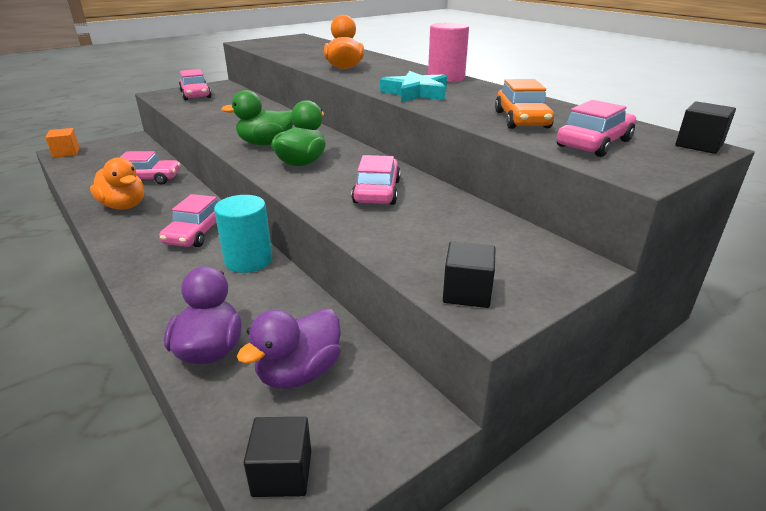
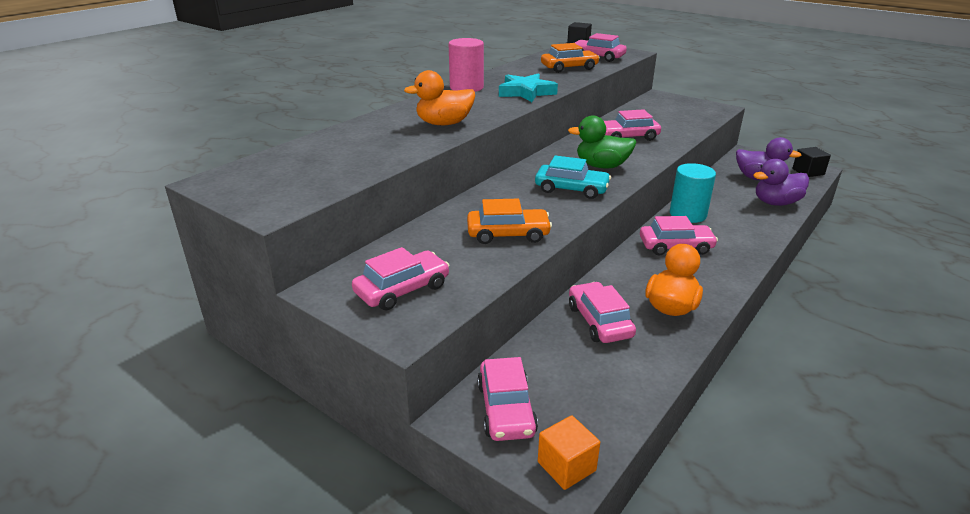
camera: 105 degrees left, 0 degrees up
(120, 146) = (506, 409): none -> pink car
(220, 118) = (508, 234): none -> orange car
(266, 143) = (571, 189): green duck -> turquoise car
(467, 292) = (709, 111): black cube -> none

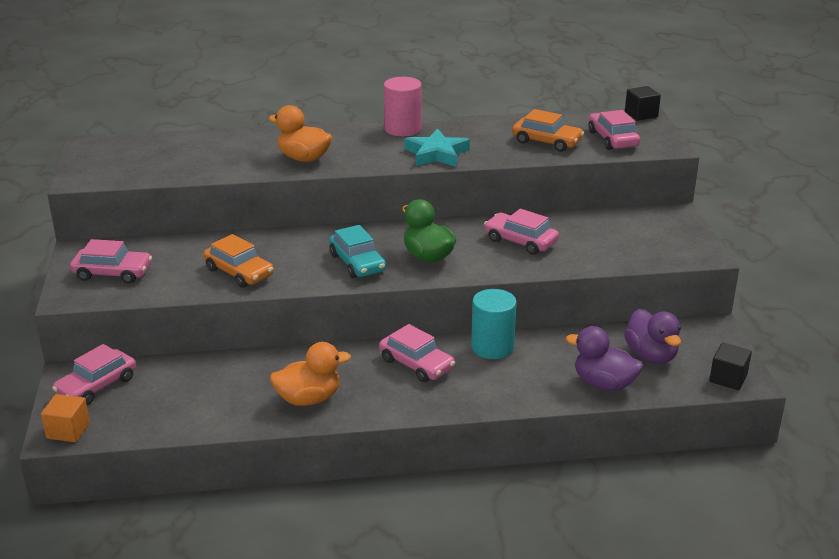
camera: 45 degrees right, 0 degrees up
(599, 321) = (244, 376): pink car -> none

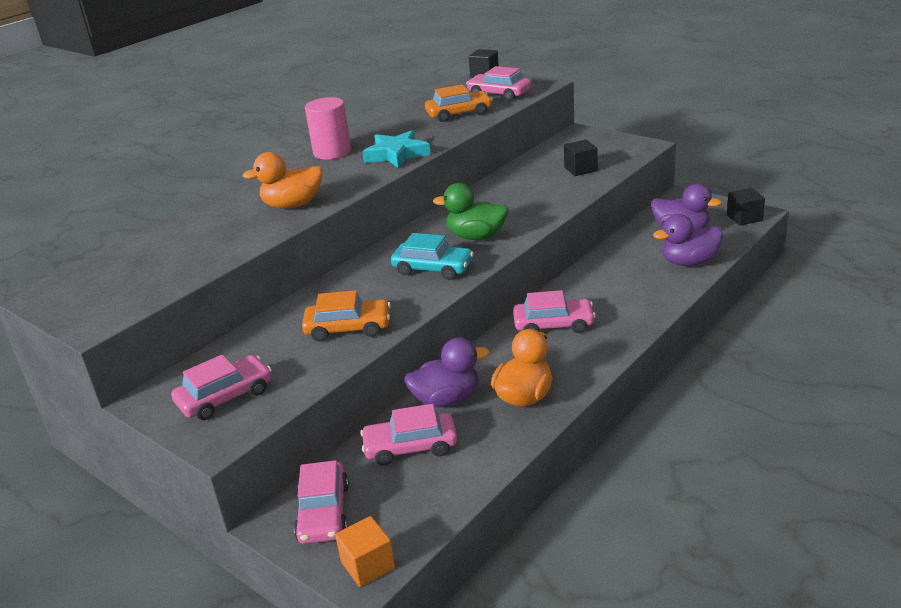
camera: 40 degrees left, 0 degrees up
(265, 367) = (447, 399): none -> purple duck
(492, 347) = (581, 283): turquoise cylinder -> none
(520, 241) = (519, 195): pink car -> pink car (410, 447)
(608, 246) = (580, 169): none -> black cube

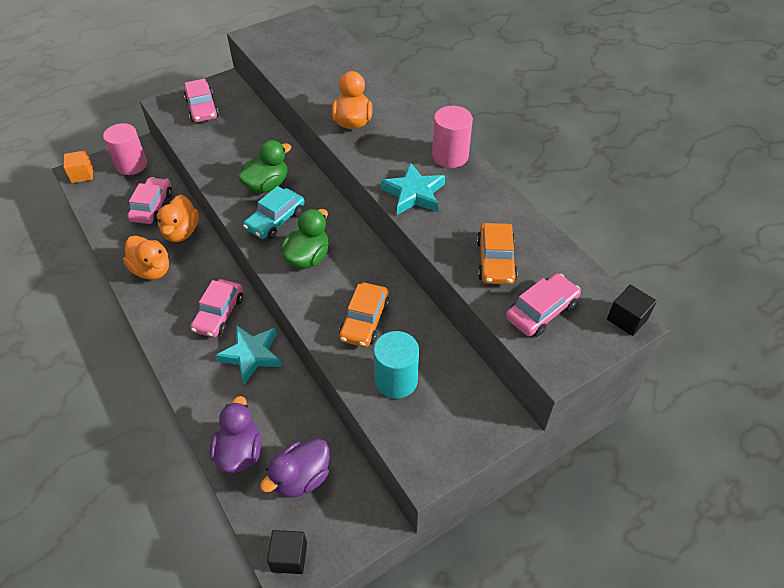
camera: 105 degrees right, 20 degrees up
(324, 512) = (131, 165): pink car -> pink cylinder
(348, 328) = (231, 164): orange car -> orange car (364, 321)
(377, 291) = (267, 185): none -> green duck
(447, 399) = (181, 232): purple duck -> orange duck
(580, 169) = (396, 380): black cube -> turquoise cylinder
(588, 289) = (251, 355): none -> turquoise star

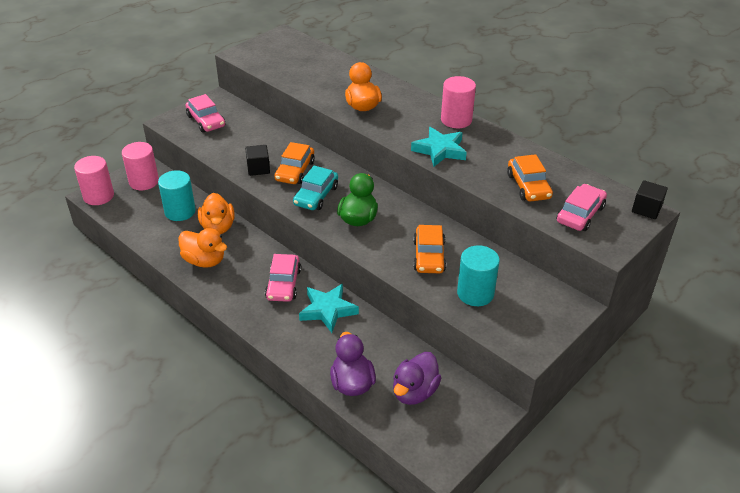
camera: 15 degrees left, 10 degrees down
(82, 174) = (98, 196): orange cube -> pink cylinder
(152, 206) = (180, 211): pink car -> turquoise cylinder
(267, 185) = (295, 171): green duck -> orange car
(289, 557) = (431, 450): black cube -> black cube (258, 168)

